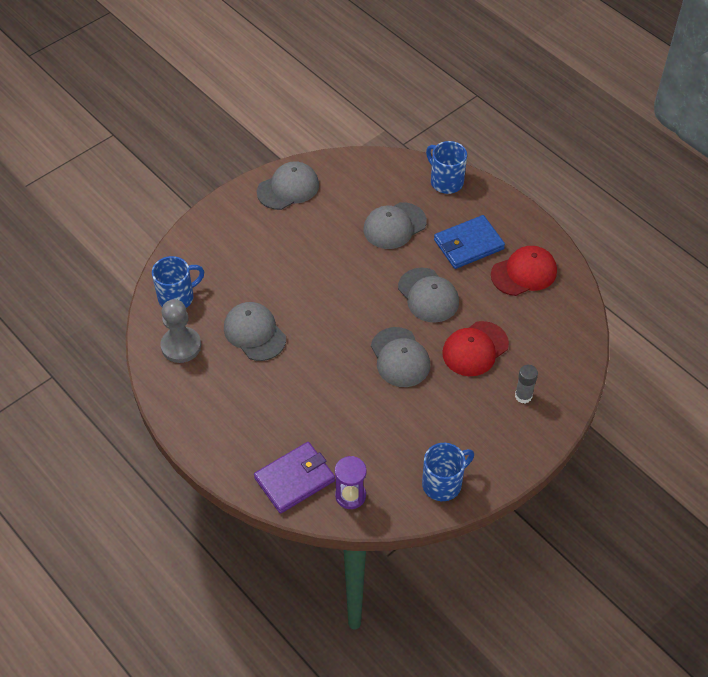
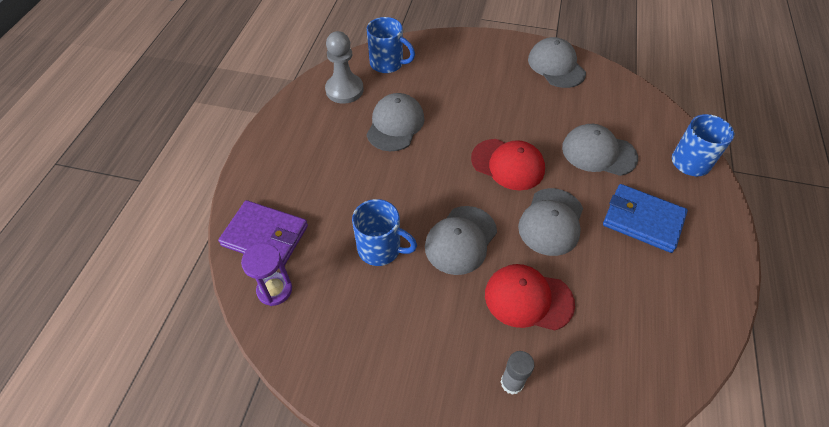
camera: 55 degrees right, 0 degrees up
(288, 188) = (556, 66): grey cap -> grey cap turned 135 degrees counterclockwise
(443, 483) = (342, 366): blue mug -> blue mug (381, 249)
(524, 273) = (663, 289): red cap -> red cap (508, 164)

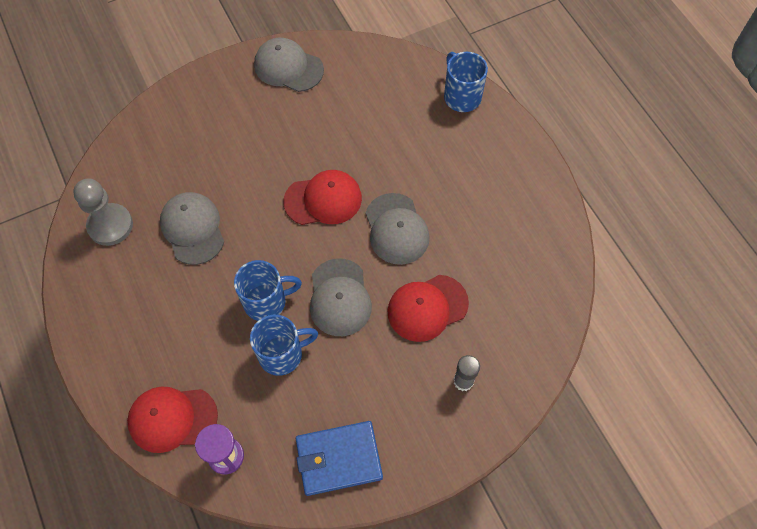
camera: 40 degrees left, 10 degrees up
(265, 235) = (172, 418): purple wallet -> red cap
(388, 64) = (127, 167): blue mug -> blue mug (266, 301)
(598, 152) = (387, 137): grey cap -> none
(642, 220) = (462, 178): blue wallet -> blue wallet (338, 459)

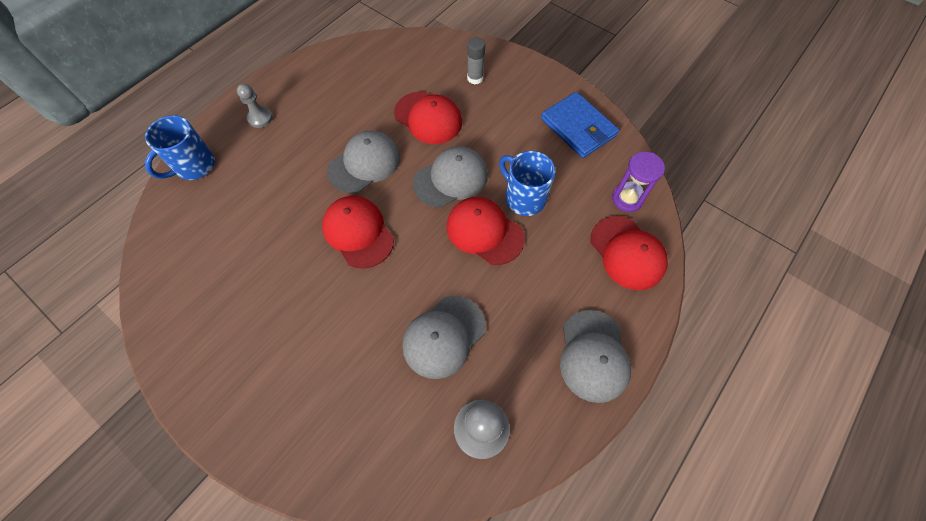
camera: 115 degrees left, 0 degrees up
(266, 301) = (484, 232): blue mug -> red cap
(288, 67) = (193, 344): grey cap -> grey cap (593, 355)
(497, 158) = (260, 118): none -> grey pawn

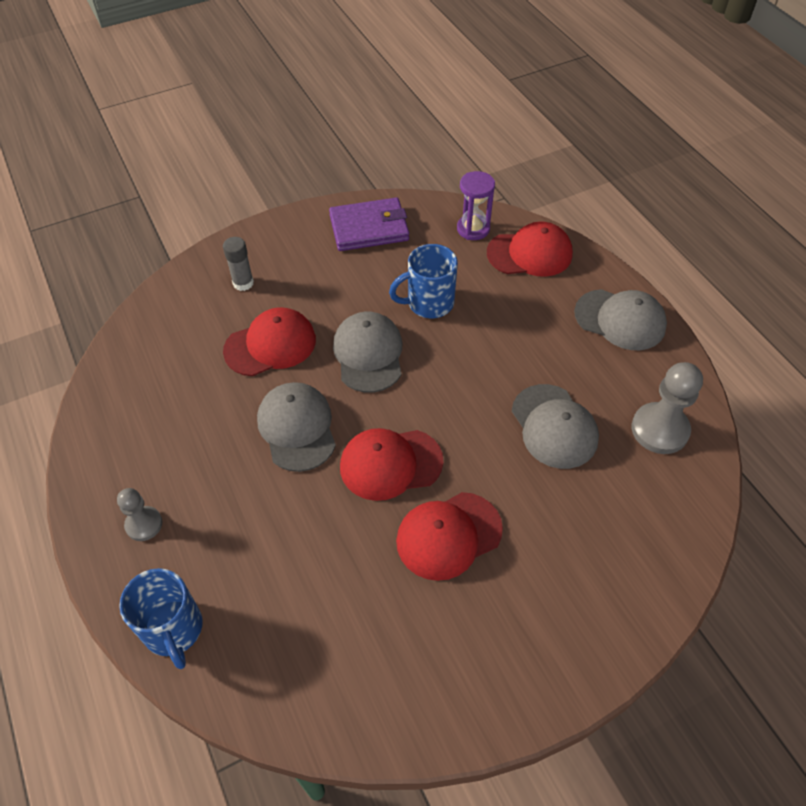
camera: 65 degrees left, 10 degrees down
(484, 232) = (451, 350): red cap -> red cap (448, 535)
(578, 127) = (369, 228): blue wallet -> purple wallet

